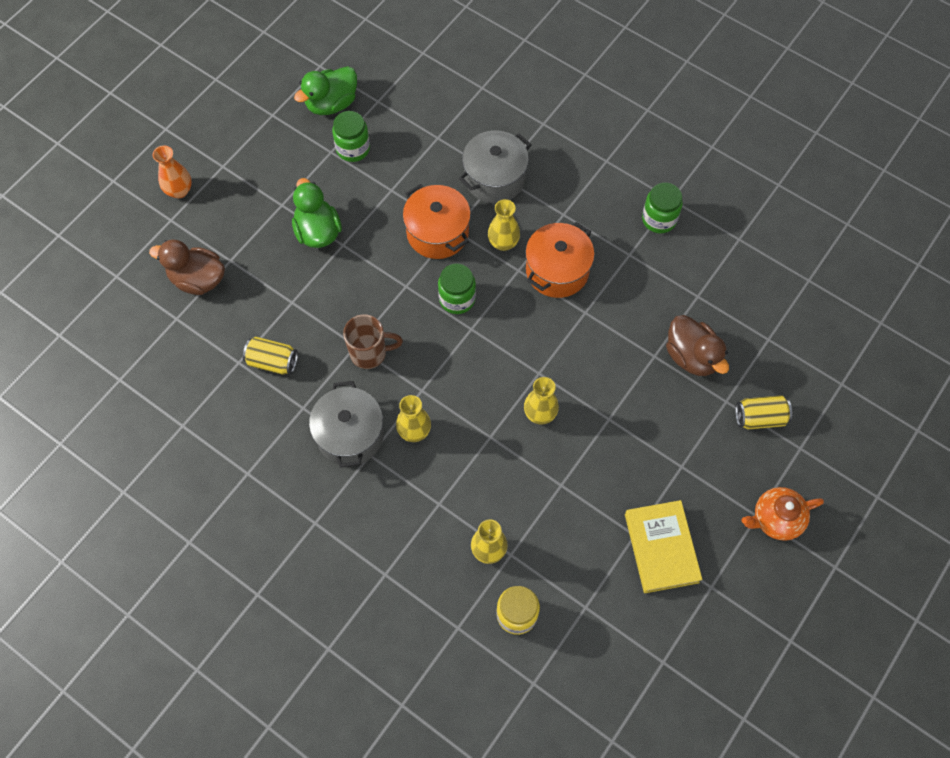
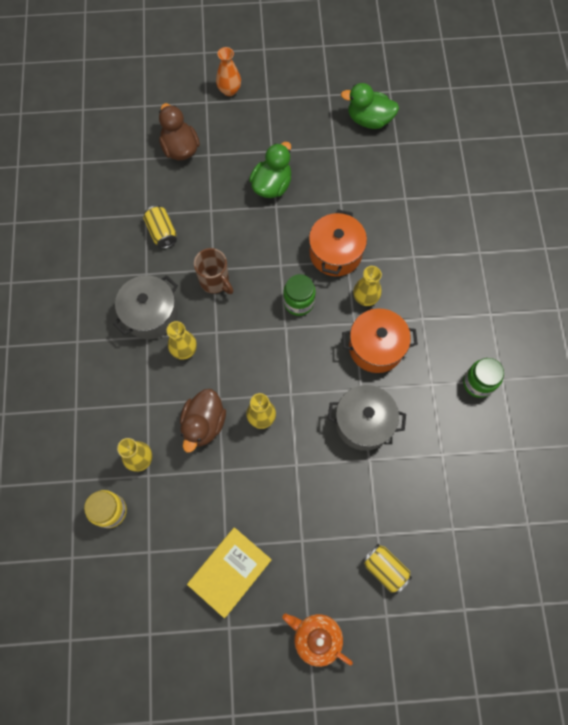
camera: 50 degrees right, 5 degrees up
(353, 149) = (349, 157): green jar -> none
(494, 178) = (408, 255): grey pot -> grey pot (363, 422)
(691, 356) = (391, 485): brown duck -> brown duck (204, 424)

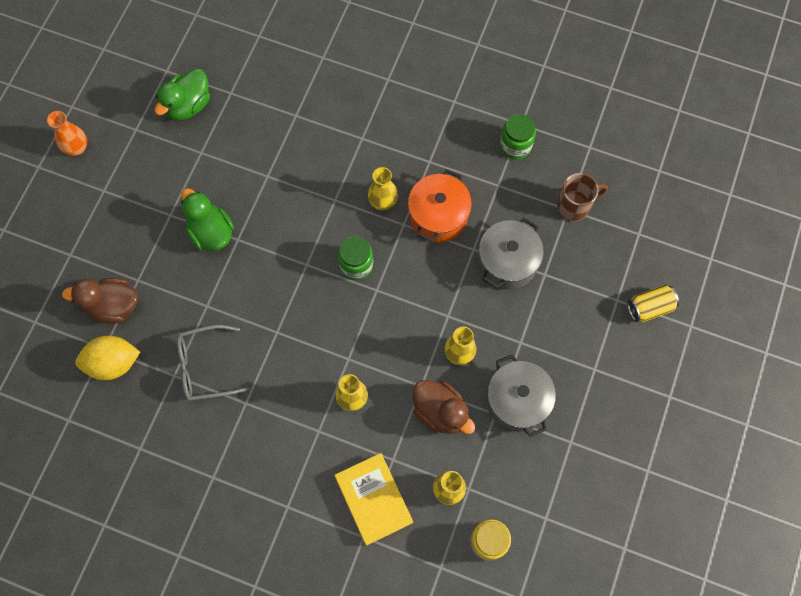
camera: 65 degrees left, 0 degrees up
(136, 170) = (113, 363): none -> yellow lemon
(150, 314) = (295, 417): grey pot -> grey pot (517, 401)
(162, 232) = (205, 367): yellow can -> grey glasses
(215, 282) = (292, 336): brown mug -> brown mug (574, 206)
(229, 90) = (70, 224): orange vase -> orange vase (77, 148)
(230, 572) = (596, 447): yellow book -> yellow book (373, 499)
(316, 638) = (686, 395): orange teapot -> none
(335, 253) = (321, 207): orange pot -> none

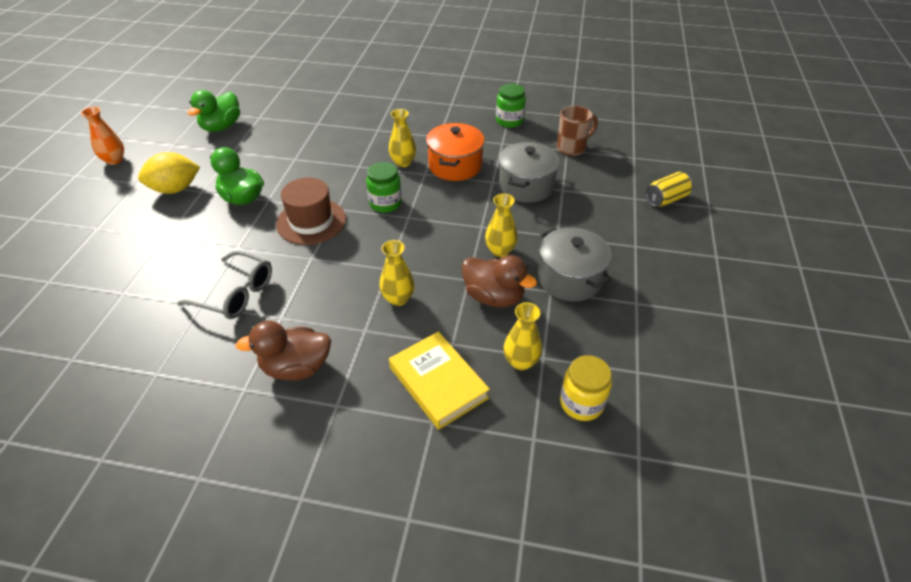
camera: 10 degrees left, 25 degrees down
(113, 306) = (137, 259): brown duck -> brown duck (296, 367)
(113, 363) = (132, 303): yellow lemon -> yellow lemon (175, 189)
(205, 367) = (236, 294): grey glasses -> grey glasses turned 135 degrees counterclockwise
(279, 280) = (311, 221): none -> brown hat

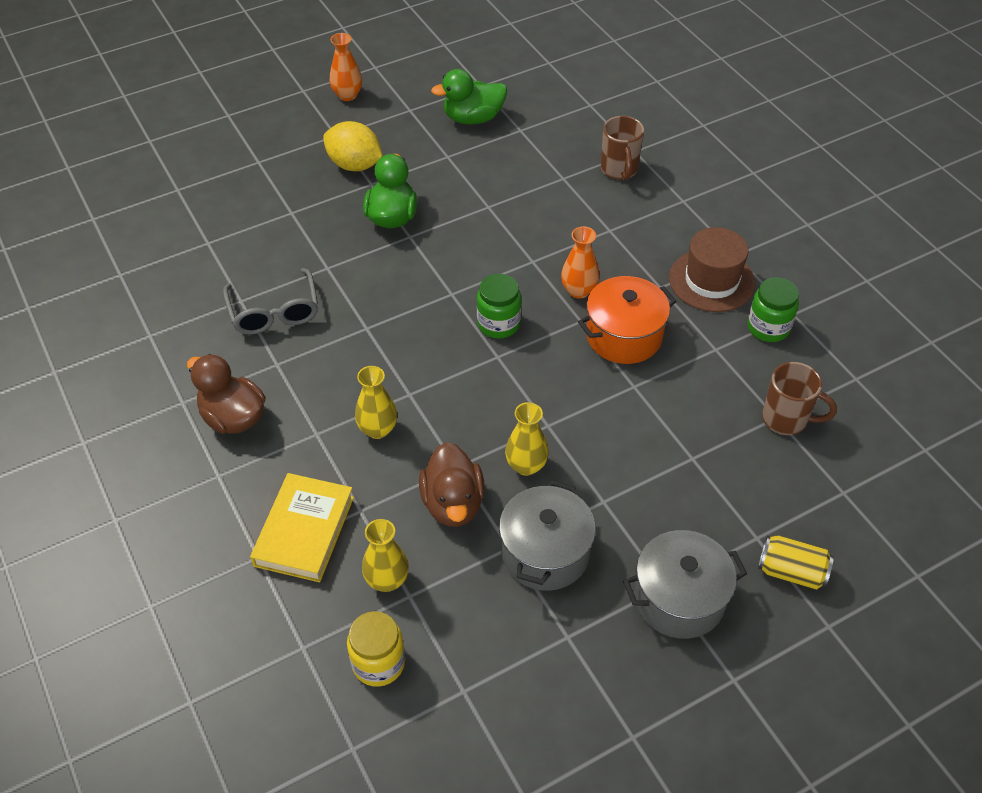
camera: 50 degrees right, 5 degrees up
(311, 221) = (413, 289): brown hat -> brown hat (711, 280)
(342, 104) = (619, 170): none -> brown mug
(403, 162) = (578, 290): yellow vase -> orange vase
(526, 186) = (659, 420): grey pot -> grey pot (679, 599)

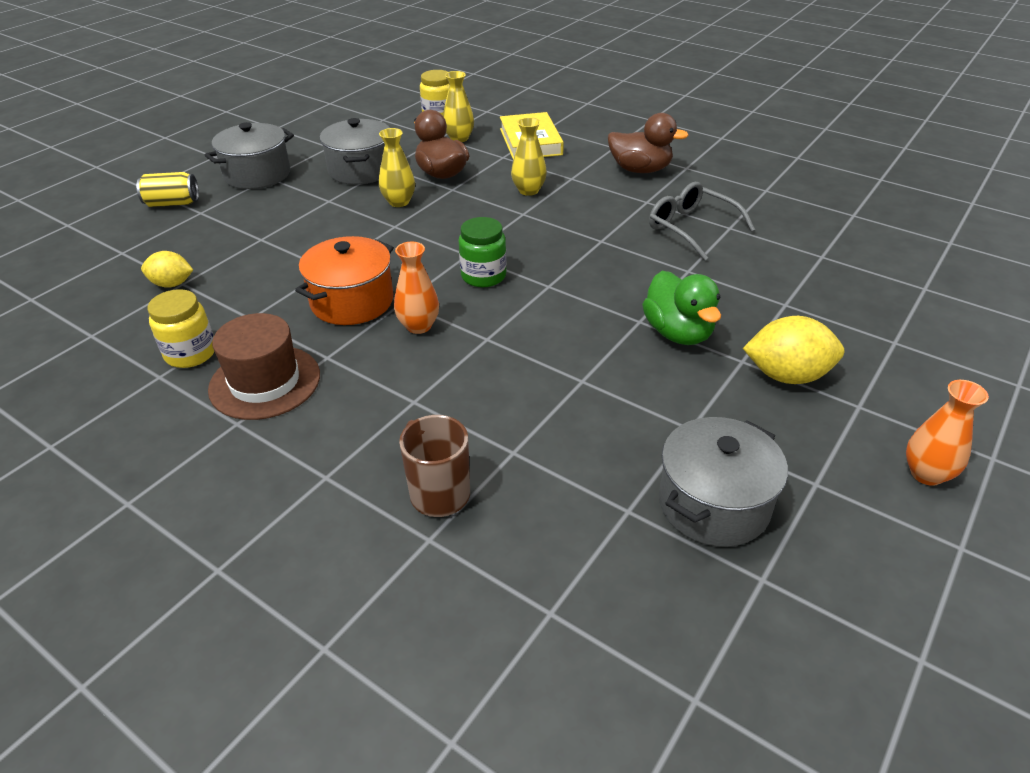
camera: 155 degrees right, 10 degrees down
(473, 118) = (713, 504): green duck -> grey pot
(768, 327) = (190, 353): green jar -> yellow jar
(786, 419) = (172, 284): brown mug -> yellow lemon

